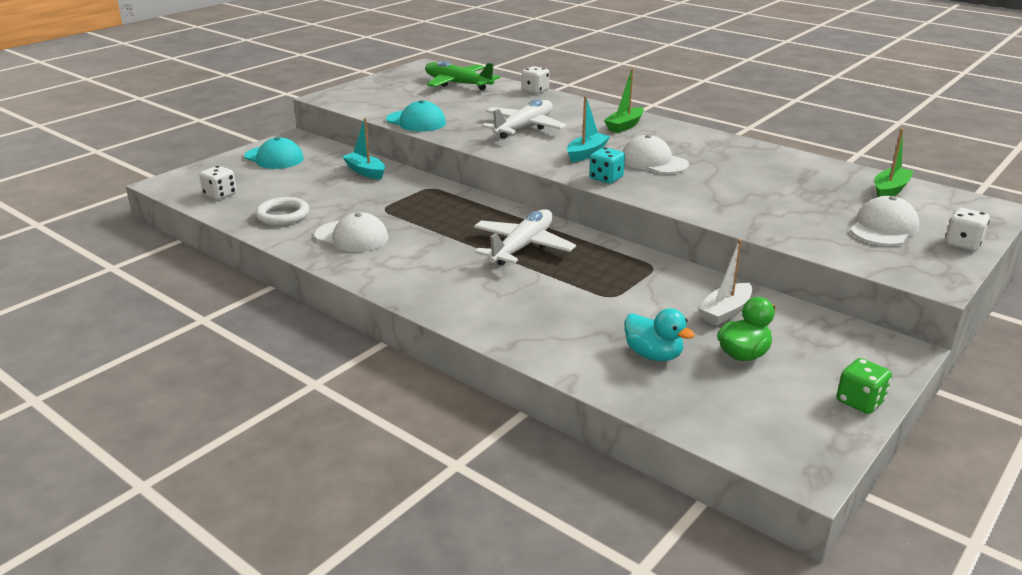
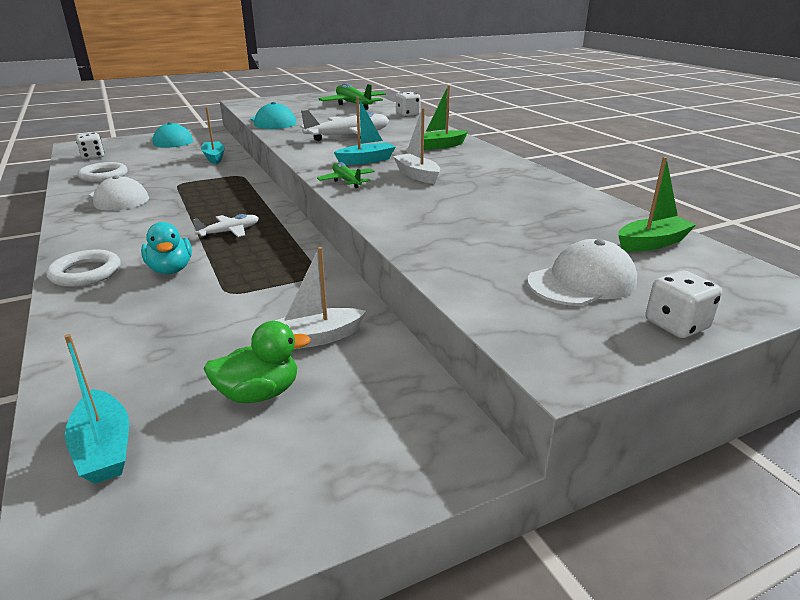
camera: 25 degrees right, 0 degrees up
(464, 310) = (86, 273): none -> white ring
(523, 247) = (229, 232): white plane -> white plane, size x0.55
(606, 178) = (347, 181): turquoise dice -> green plane
(653, 162) = (417, 175): white cap -> white boat
(653, 355) = (166, 364): turquoise duck -> turquoise duck (171, 269)
(701, 409) = (104, 448): none -> turquoise boat
(860, 401) = (304, 512): green dice -> none

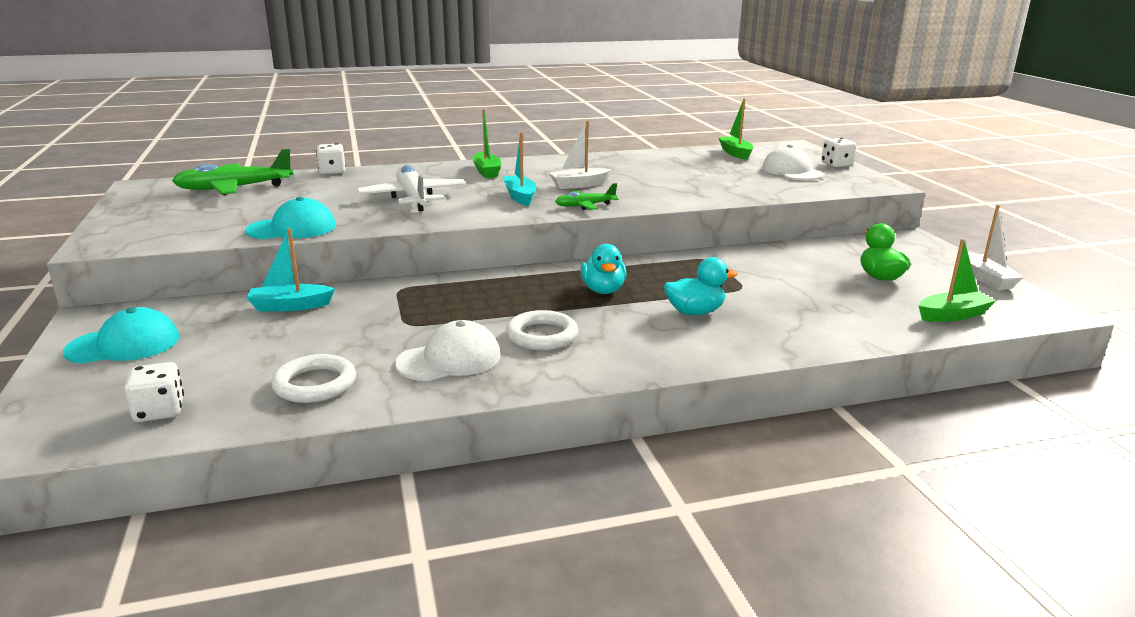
camera: 80 degrees left, 5 degrees down
(86, 273) = (699, 352): white ring -> white ring (542, 335)
(104, 448) = (952, 315): turquoise boat -> green boat
(229, 232) = (603, 290): white plane -> turquoise duck
(315, 338) = (810, 262): white boat -> white boat (986, 279)

